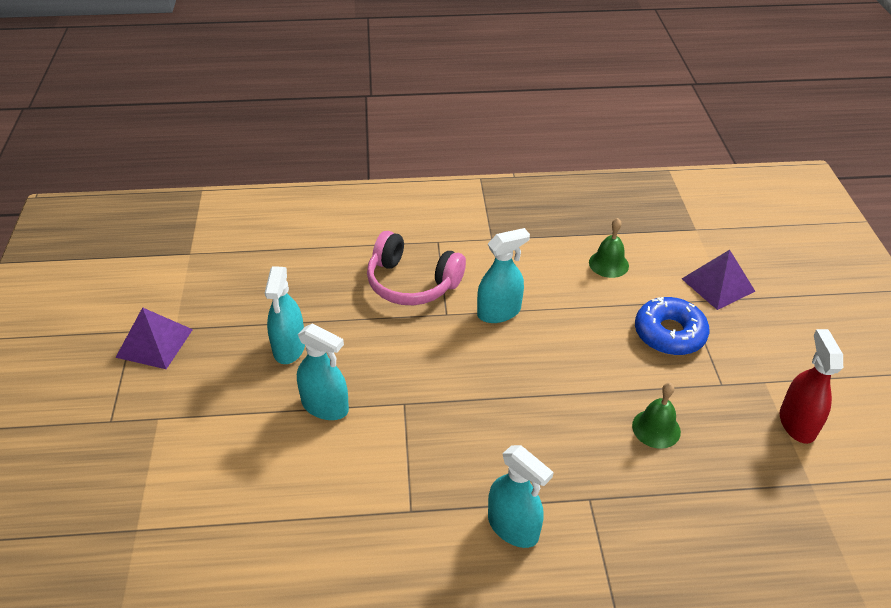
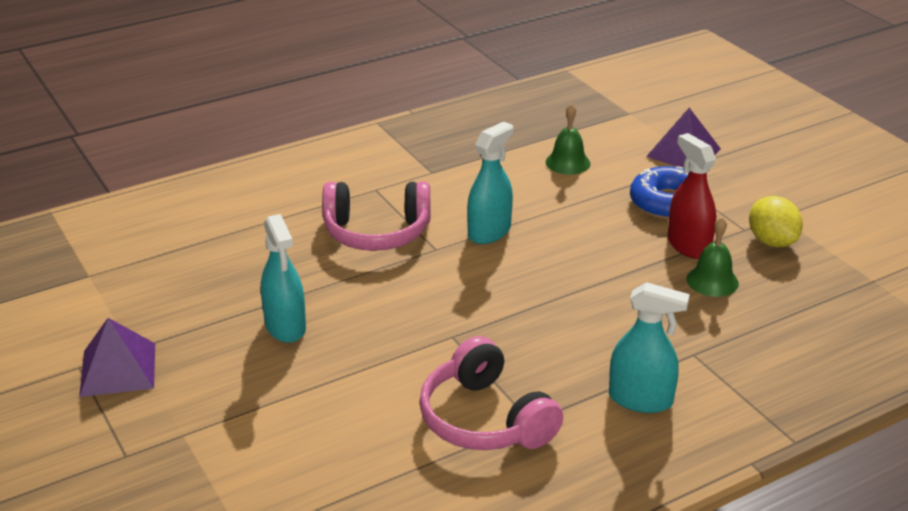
camera: 25 degrees left, 10 degrees down
(325, 406) = (369, 364): turquoise spray bottle -> none
(376, 494) = (485, 419): none -> pink headphones
(739, 406) = (771, 241): none -> yellow lemon
(797, 423) = (830, 239): red spray bottle -> red spray bottle (688, 245)

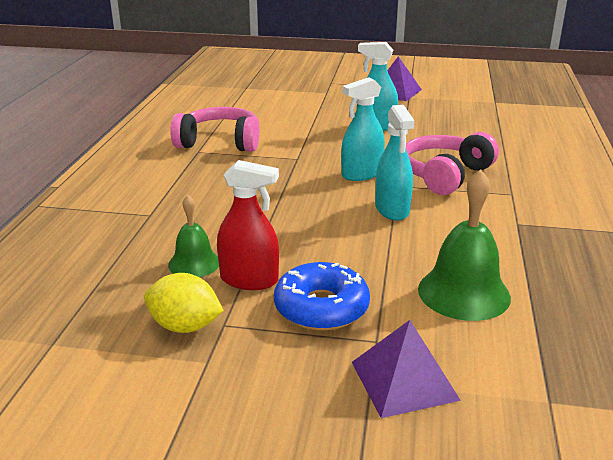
camera: 130 degrees right, 5 degrees down
(567, 162) = (463, 293): green bell -> green bell, size x1.65
(640, 399) = (153, 181): turquoise spray bottle -> turquoise spray bottle (361, 174)

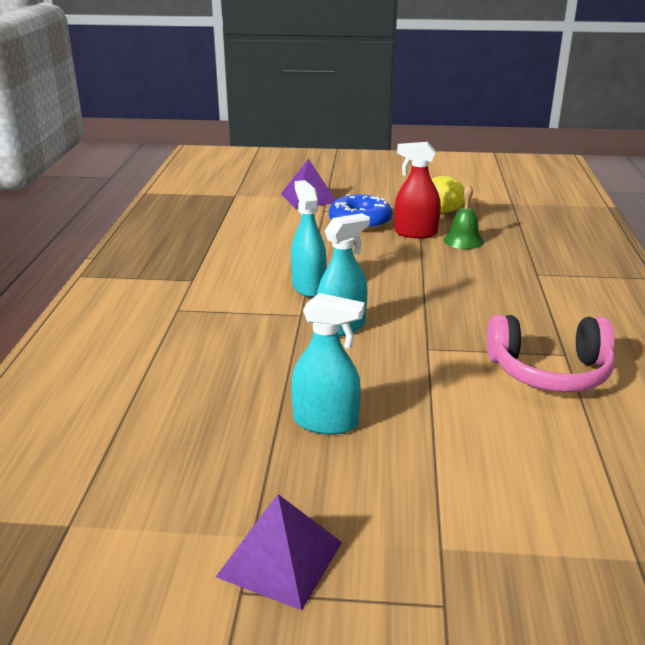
camera: 175 degrees right, 0 degrees up
(445, 175) = (242, 330): pink headphones -> none
(463, 293) = (262, 232): green bell -> none

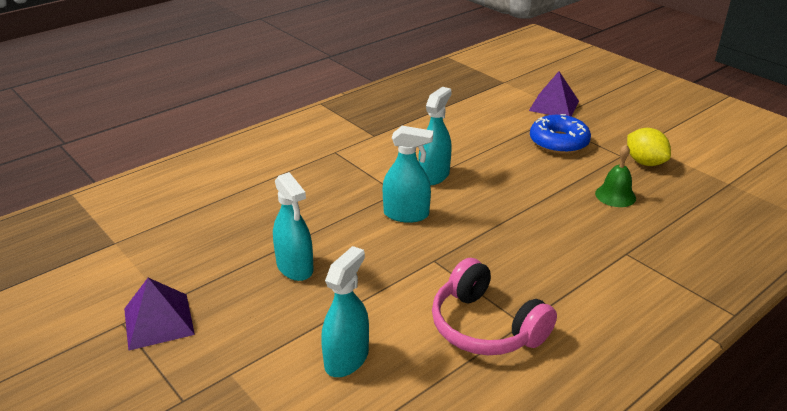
camera: 45 degrees right, 5 degrees up
(415, 233) = (586, 171): red spray bottle -> none
(506, 462) = (346, 359): none -> turquoise spray bottle

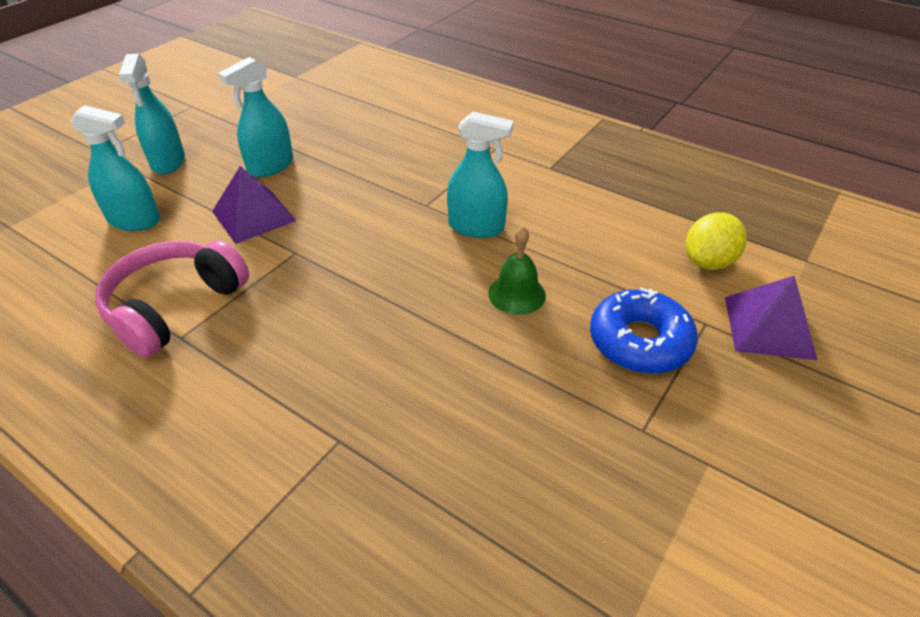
camera: 75 degrees right, 10 degrees up
(158, 321) = (192, 119): purple pyramid -> purple pyramid (254, 215)
(406, 214) = (381, 218): turquoise spray bottle -> turquoise spray bottle (168, 162)
(615, 195) = (500, 423): green bell -> green bell (517, 294)
(644, 162) = (636, 467): yellow lemon -> yellow lemon (708, 262)

